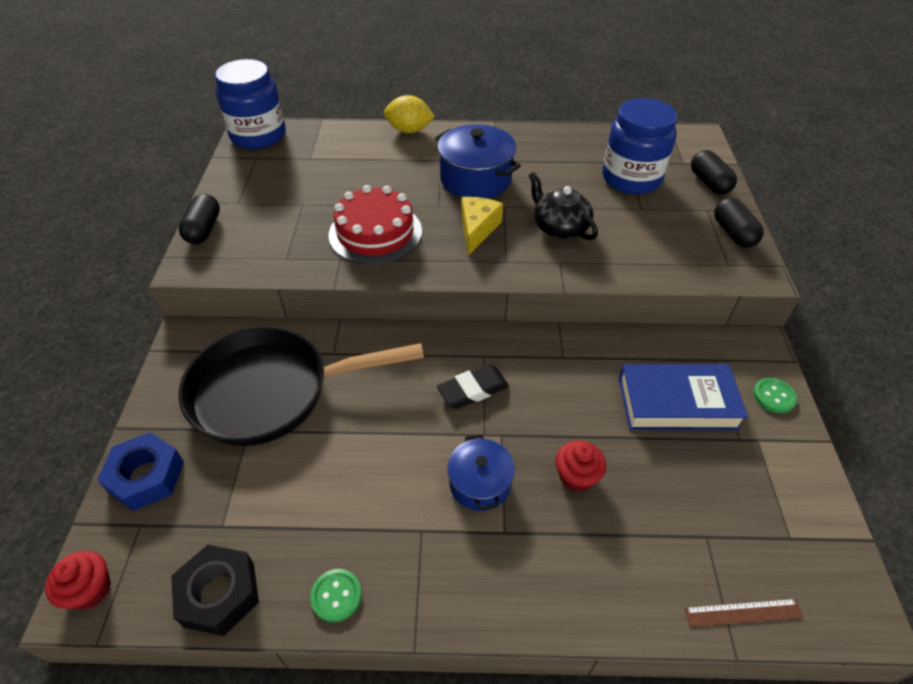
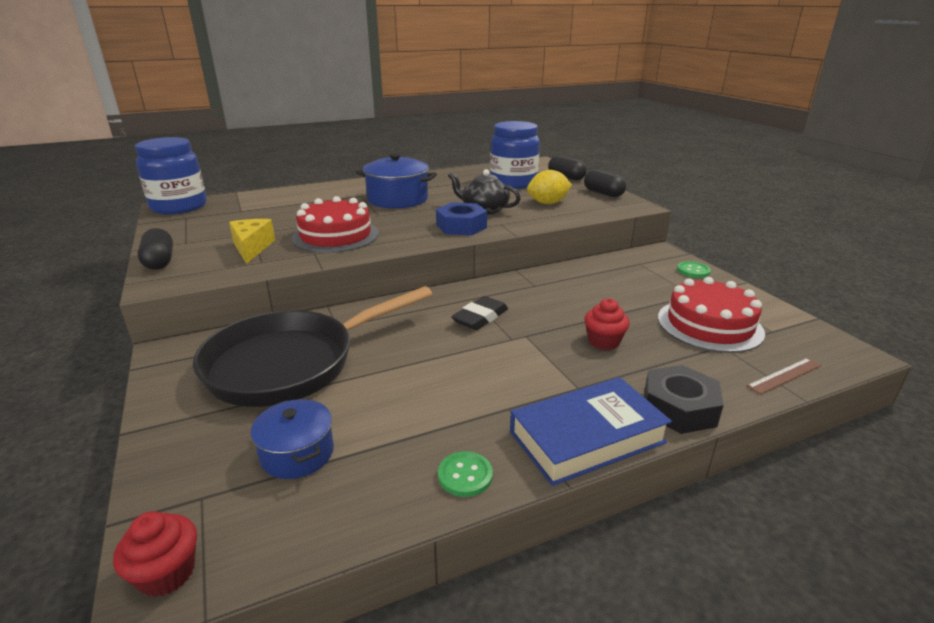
camera: 25 degrees left, 20 degrees down
(146, 476) = (186, 458): blue nut -> blue nut (461, 226)
(219, 594) = (338, 518): black nut -> black nut (679, 408)
(409, 130) = (321, 186): yellow lemon -> yellow lemon (548, 203)
(477, 229) = (421, 220): yellow cheese -> yellow cheese (252, 248)
(480, 483) = (533, 366): blue pot -> blue pot (297, 453)
(677, 403) = (636, 288): blue book -> blue book (587, 437)
(718, 497) = (709, 325): none -> red cake

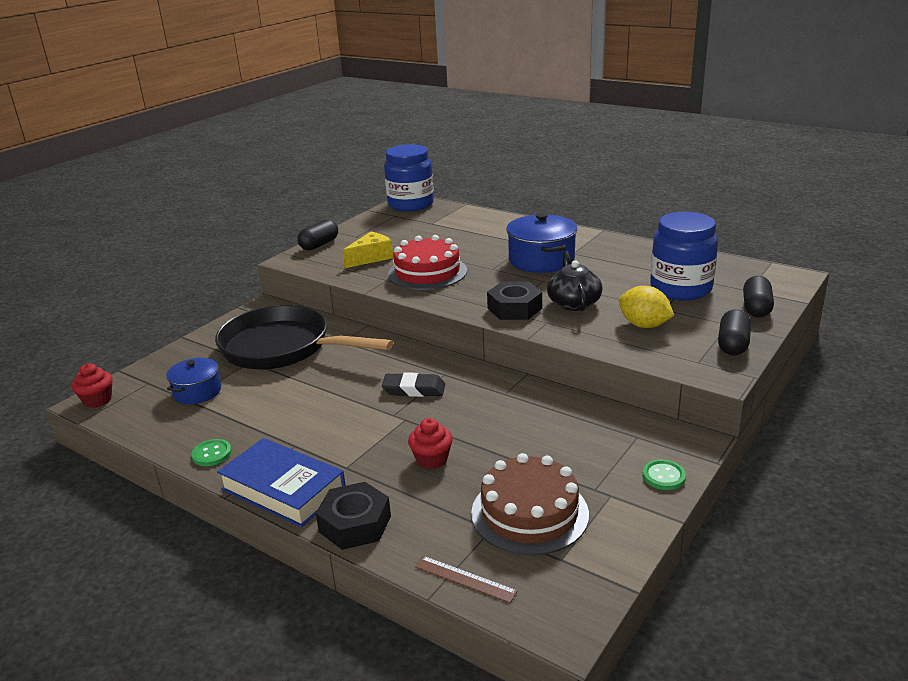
camera: 60 degrees right, 0 degrees up
(461, 226) = (514, 308): blue nut -> black nut
(709, 325) = (529, 513): red cake -> brown cake

